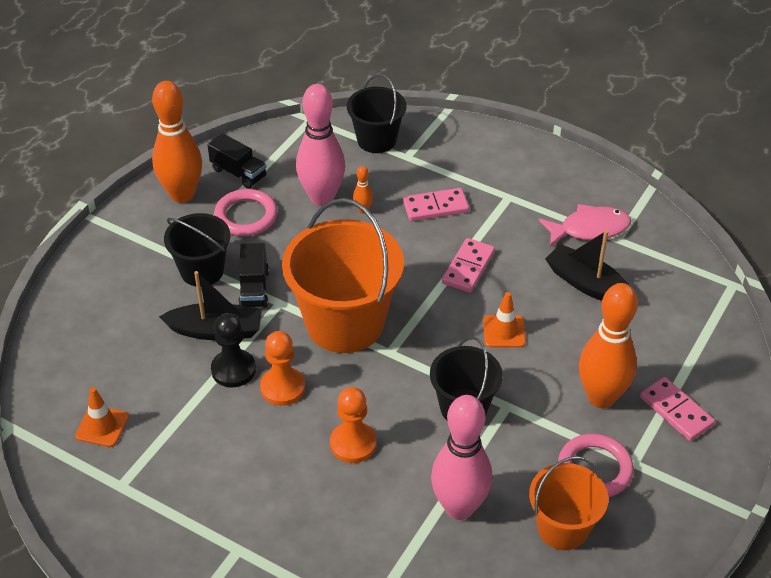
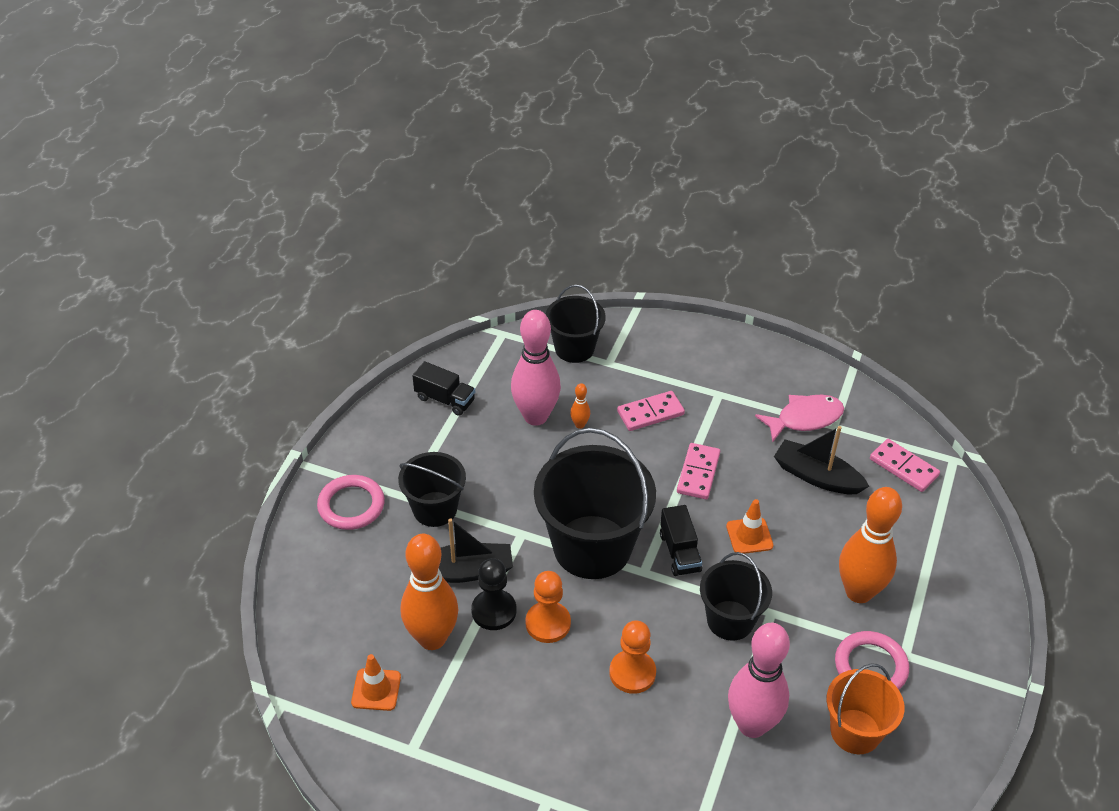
camera: 10 degrees left, 0 degrees up
(182, 194) = (393, 429): orange bowling pin -> orange bowling pin (432, 638)
(246, 216) = (464, 445): pink ring -> pink ring (351, 505)
(254, 288) = (492, 522): black truck -> black truck (679, 552)
(345, 323) = (592, 547): orange bucket -> black bucket
(676, 411) = (932, 597): pink domino -> pink domino (903, 467)

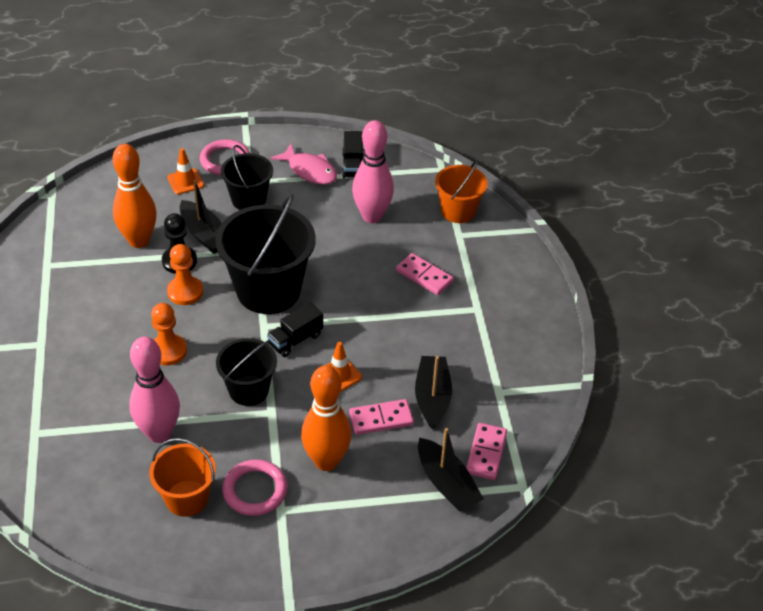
camera: 60 degrees right, 0 degrees up
(376, 689) = (84, 231): orange traffic cone -> orange traffic cone (185, 181)
(574, 348) = (458, 211): black bucket -> orange bucket
(580, 425) = (382, 242): orange bowling pin -> none
(698, 473) = (382, 324): pink domino -> pink domino (381, 419)
(804, 419) = (492, 370): pink fish -> pink fish (309, 171)
(927, 511) = (446, 483): none -> black boat

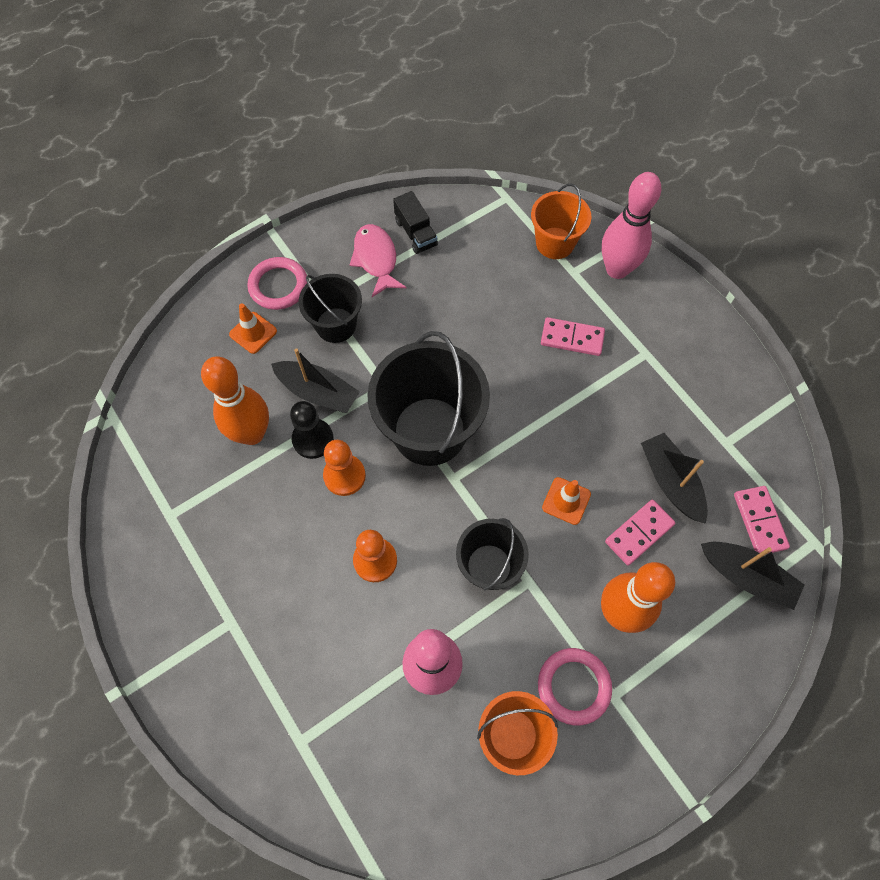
camera: 25 degrees left, 20 degrees up
(295, 339) = (496, 479): black truck -> none
(309, 171) = (376, 259): pink fish -> pink fish turned 120 degrees counterclockwise
(372, 216) = (475, 288): pink bowling pin -> pink bowling pin (617, 269)

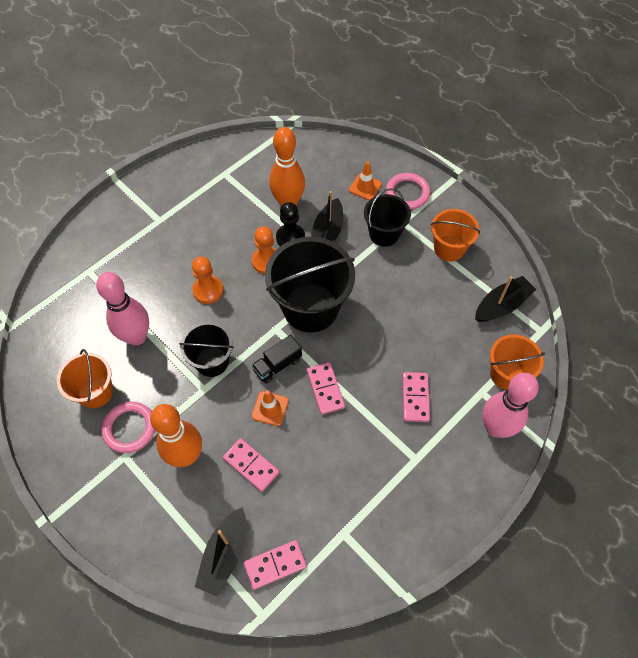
camera: 80 degrees right, 5 degrees down
(376, 259) = (449, 248): pink fish -> orange bucket
(415, 233) = (482, 270): black truck -> black truck (277, 365)
(548, 432) = (325, 389): none -> pink domino
(670, 482) = (299, 487): black boat -> black boat (502, 305)

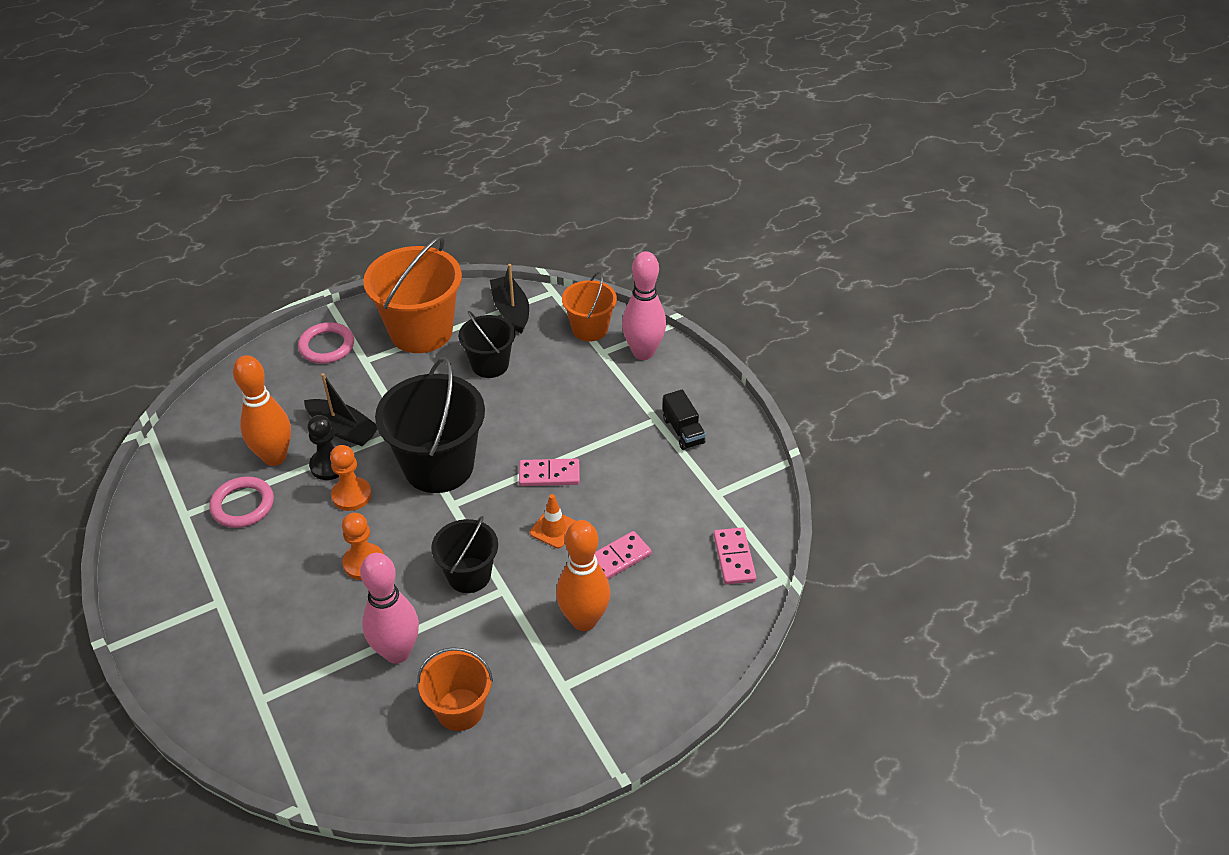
camera: 75 degrees left, 15 degrees down
(130, 428) = (527, 676): pink ring -> pink ring (243, 505)
(224, 554) = (712, 601): black boat -> none
(277, 365) = (501, 512): black truck -> black truck (683, 431)
(365, 187) = (295, 380): orange traffic cone -> none
(384, 234) = (372, 379): black bucket -> black bucket (490, 365)
(415, 398) = (588, 403): pink domino -> none
(449, 248) = (421, 331): orange bucket -> orange bucket, size x1.74

